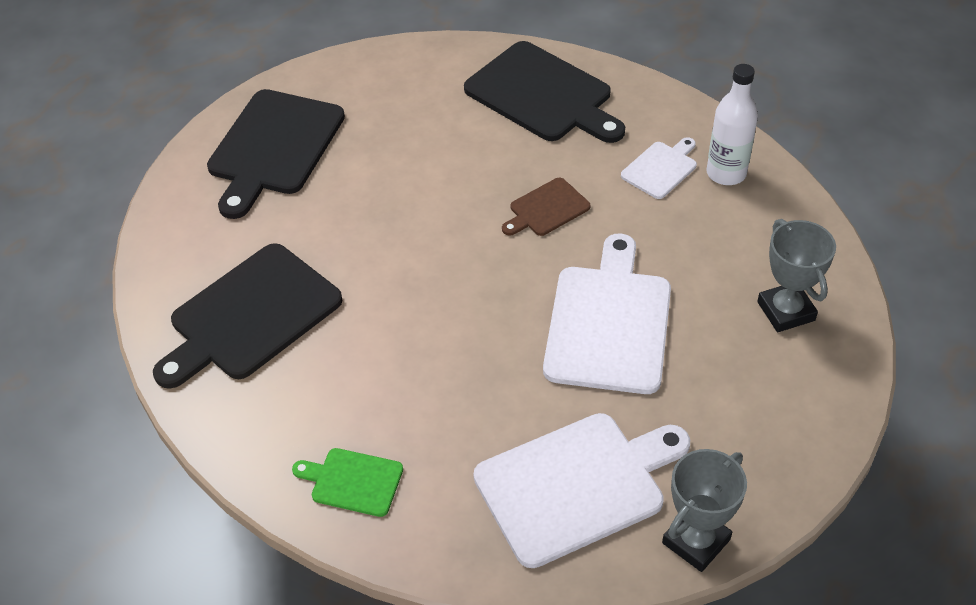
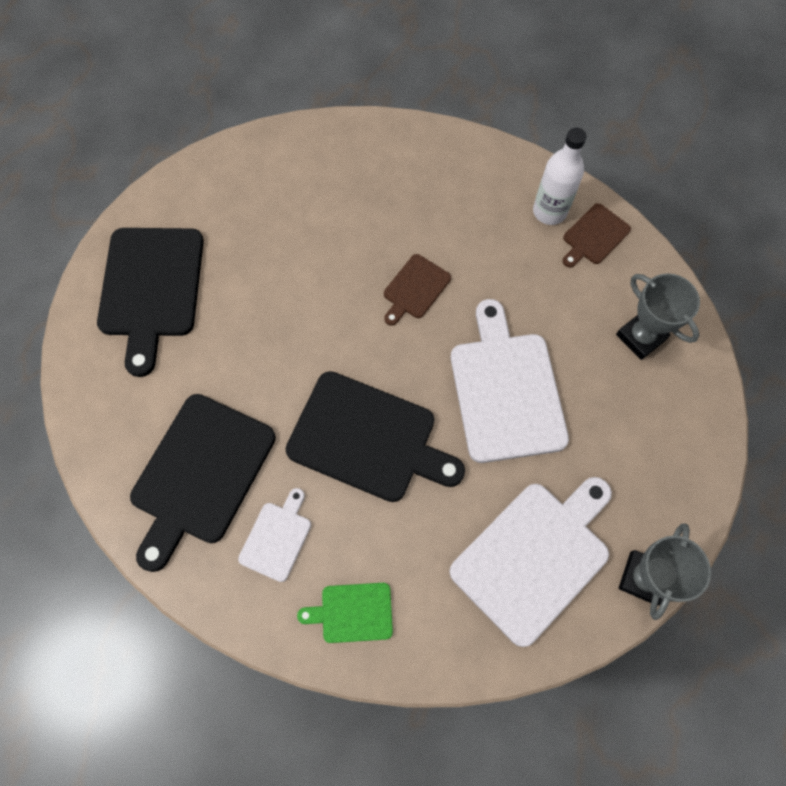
camera: 20 degrees left, 20 degrees up
(543, 95) = (369, 169): black cutting board -> black cutting board (368, 439)
(661, 168) = (495, 220): white cutting board -> white cutting board (277, 537)
(768, 206) = (594, 236): none -> brown cutting board

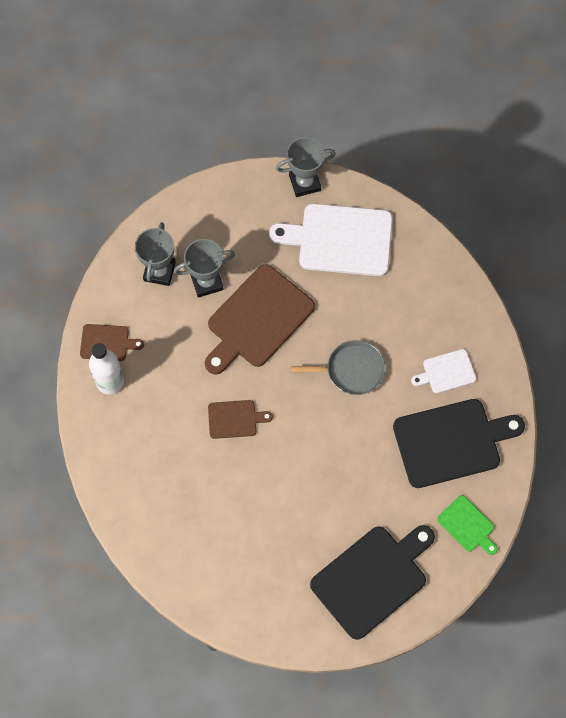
camera: 130 degrees left, 0 degrees up
(352, 612) = (447, 304): green cutting board -> green cutting board (467, 525)
(368, 439) = (351, 370): black cutting board -> grey pan
(506, 390) = (257, 319): white cutting board -> brown cutting board
(591, 373) = (206, 282): none -> grey trophy

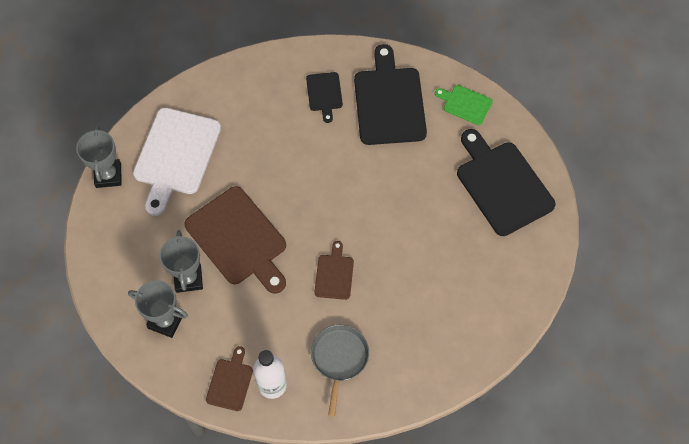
camera: 80 degrees left, 5 degrees down
(351, 370) = (306, 168): grey pan -> grey pan (339, 358)
(446, 372) = (324, 94): white cutting board -> black cutting board
(467, 525) = (465, 104): green cutting board -> green cutting board turned 120 degrees counterclockwise

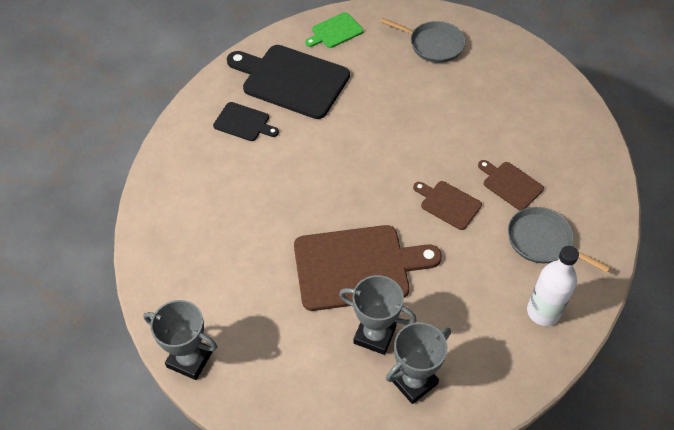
camera: 60 degrees left, 10 degrees down
(175, 155) = (215, 280): white cutting board -> none
(230, 382) = (521, 349): brown cutting board -> brown cutting board (510, 184)
(502, 185) = (433, 45): black cutting board -> grey pan

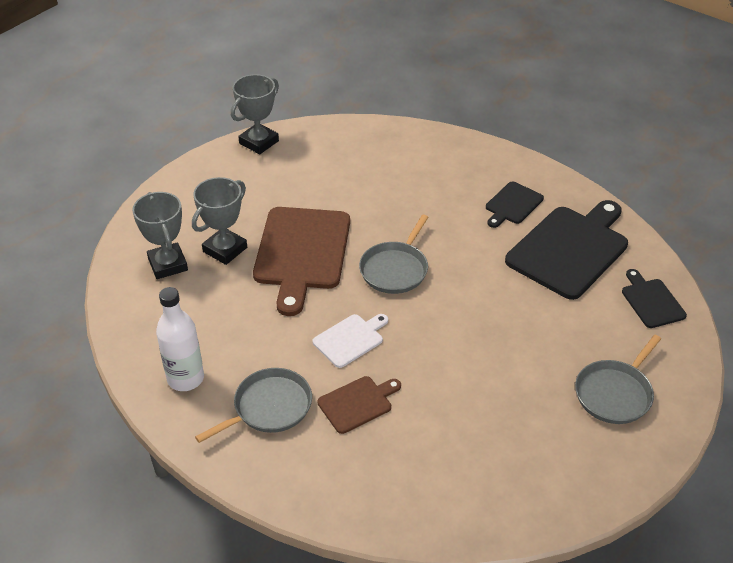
camera: 105 degrees right, 10 degrees down
(335, 31) = (651, 301): green cutting board -> black cutting board
(354, 190) = (395, 269): none -> grey pan
(448, 204) = (350, 339): brown cutting board -> white cutting board

